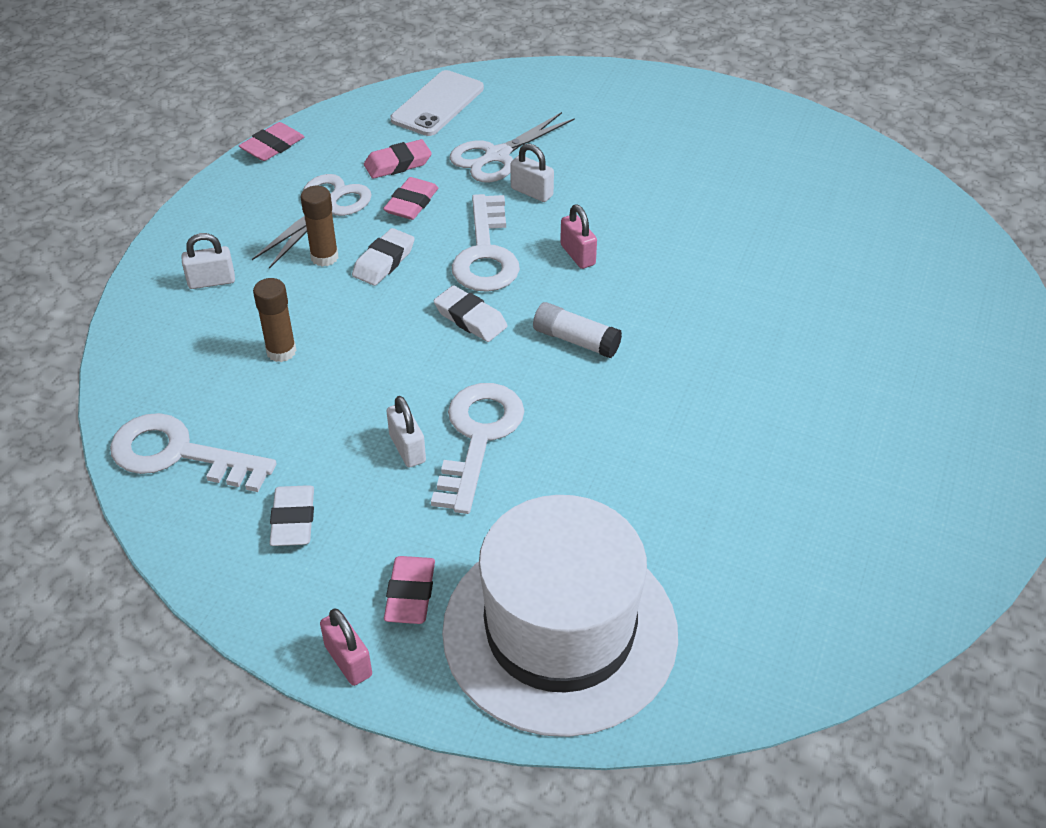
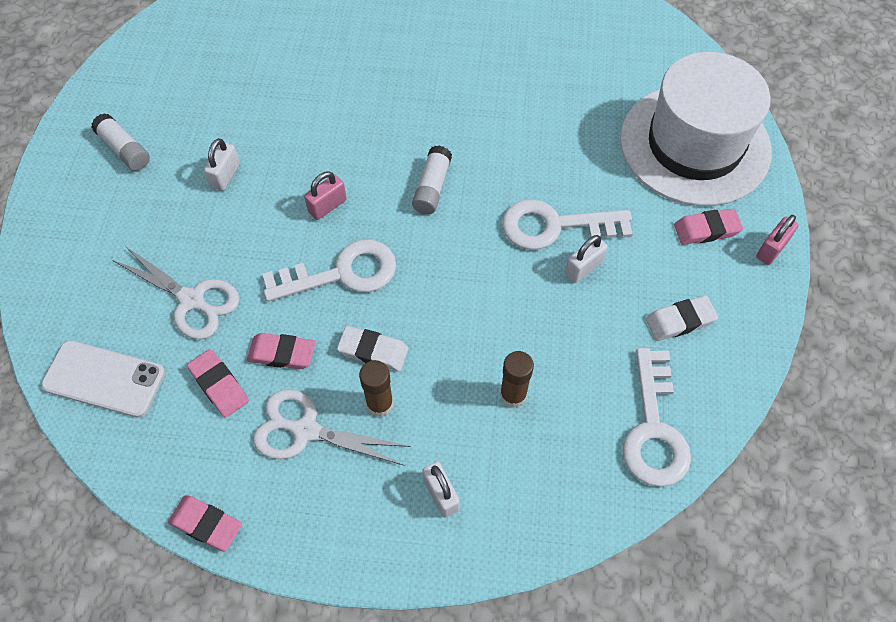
camera: 105 degrees left, 15 degrees up
(470, 318) = (428, 264): white eraser -> none
(531, 192) = (245, 258): white padlock -> white padlock (225, 175)
(699, 128) = (124, 150): none -> white glue stick

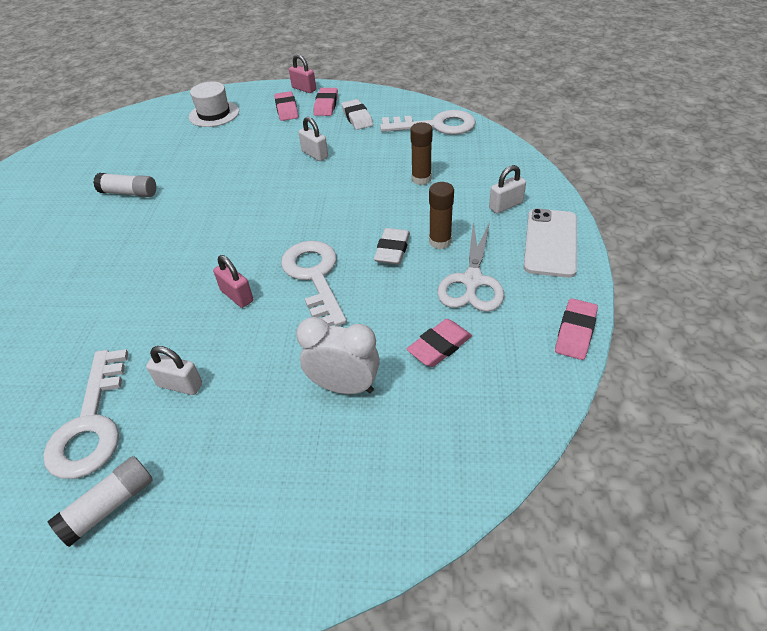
camera: 90 degrees left, 15 degrees down
(104, 379) = (447, 449): white phone -> white phone (550, 242)
(191, 300) = (344, 386): white scissors -> white clock
(282, 353) = (400, 306): pink eraser -> pink eraser (326, 105)
(432, 187) = (227, 231): white glue stick -> white glue stick (129, 193)
(555, 226) = (276, 167): white key -> white key (91, 423)
(694, 145) = (214, 114): white hat -> white hat, size x0.46

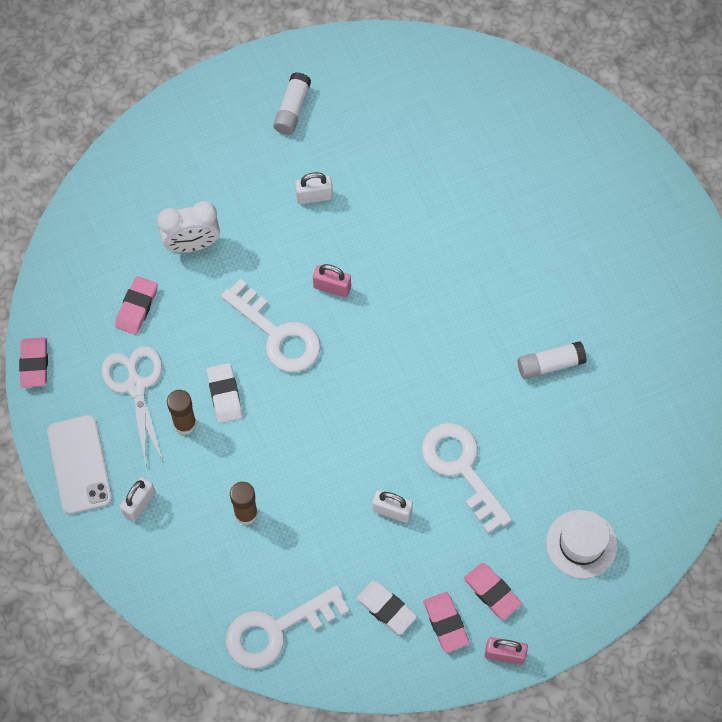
camera: 150 degrees right, 20 degrees up
(91, 423) = (353, 146): white key -> white key (461, 469)

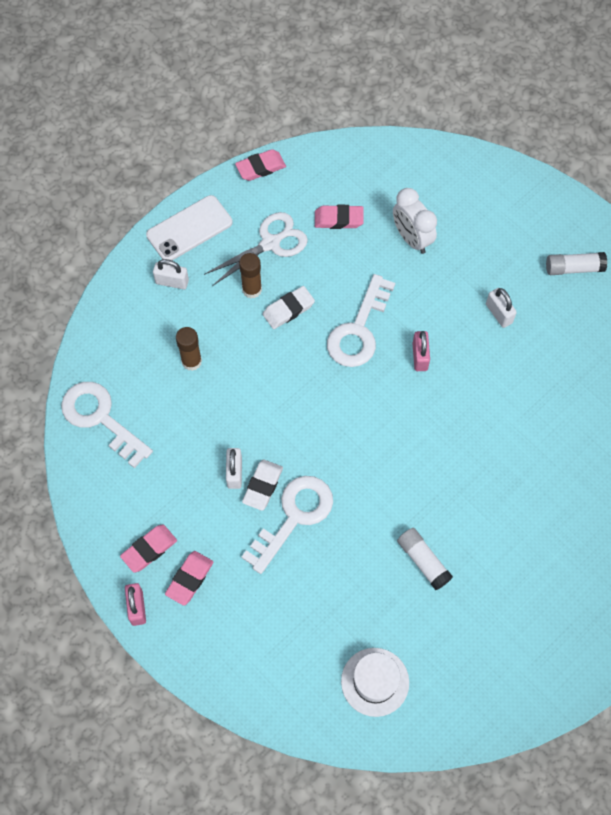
camera: 70 degrees right, 0 degrees up
(386, 609) = (146, 497): white eraser -> white eraser (262, 486)
(581, 544) = (261, 642): white hat -> white hat (375, 682)

